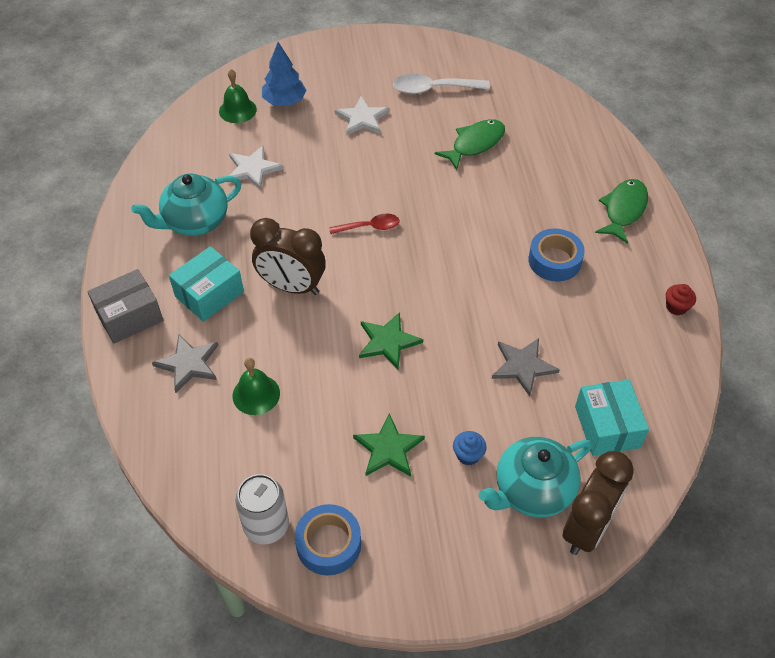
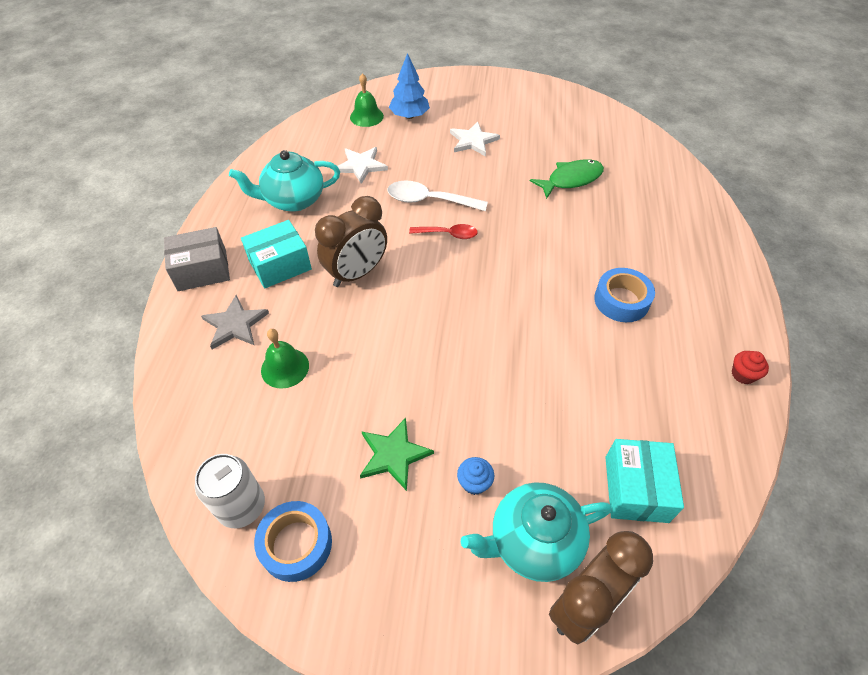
camera: 15 degrees right, 0 degrees up
(292, 286) = (357, 273): brown clock -> brown clock turned 75 degrees counterclockwise
(388, 342) = (430, 345): green star -> none
(433, 89) = (545, 127): white spoon -> white spoon (429, 200)
(523, 366) = (560, 400): grey star -> none
(623, 210) = (705, 266): green fish -> none

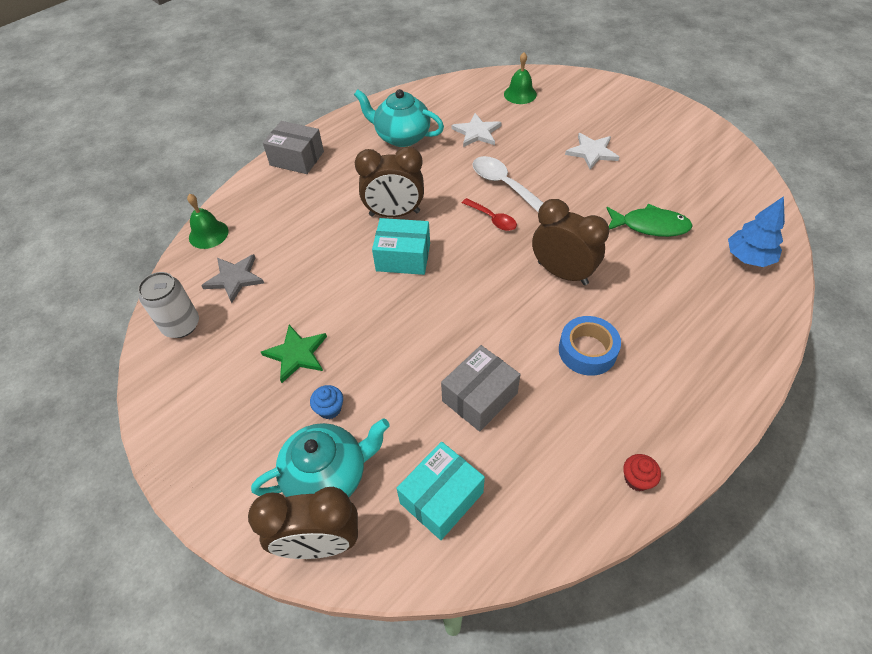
camera: 40 degrees right, 0 degrees up
(235, 324) = (283, 206): grey star -> grey star (234, 278)
(280, 265) = (348, 180): turquoise box -> turquoise box (403, 257)
(285, 368) = (285, 253): green bell -> green bell (208, 234)
(296, 544) = (188, 369): blue tape -> none
(409, 116) = (557, 108): blue tree -> blue tree (748, 257)
(532, 541) = (328, 476): turquoise teapot -> turquoise teapot turned 135 degrees clockwise
(545, 250) = (562, 273): none -> brown clock
(583, 387) = (479, 397): none -> grey box

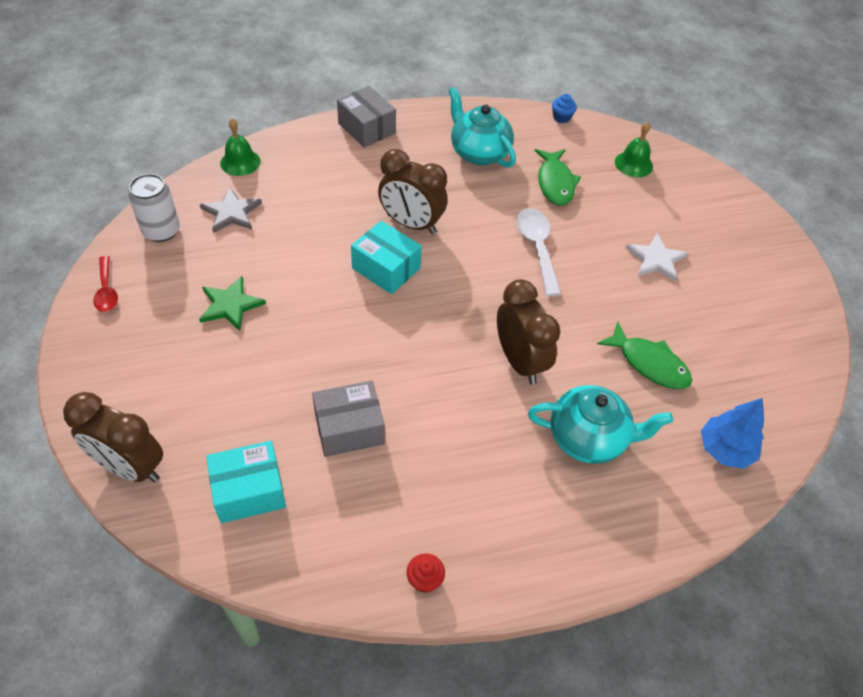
camera: 25 degrees right, 0 degrees up
(328, 476) = (177, 419): turquoise teapot -> turquoise teapot (588, 438)
(329, 409) = (220, 366): blue cupcake -> blue cupcake (561, 117)
(477, 132) = (555, 183): white star -> green fish
(492, 219) = (497, 275): red spoon -> red spoon (106, 291)
(587, 351) = (479, 444): blue tape -> none

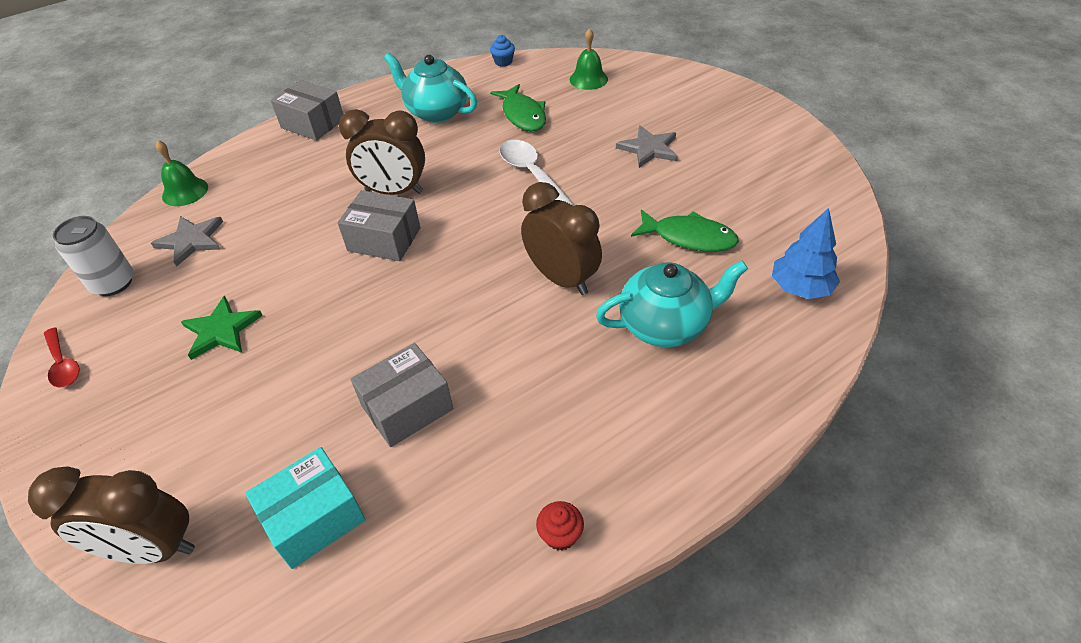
camera: 15 degrees left, 5 degrees down
(386, 268) = (384, 239): turquoise box -> grey box
(656, 259) = (649, 148): white star -> grey star

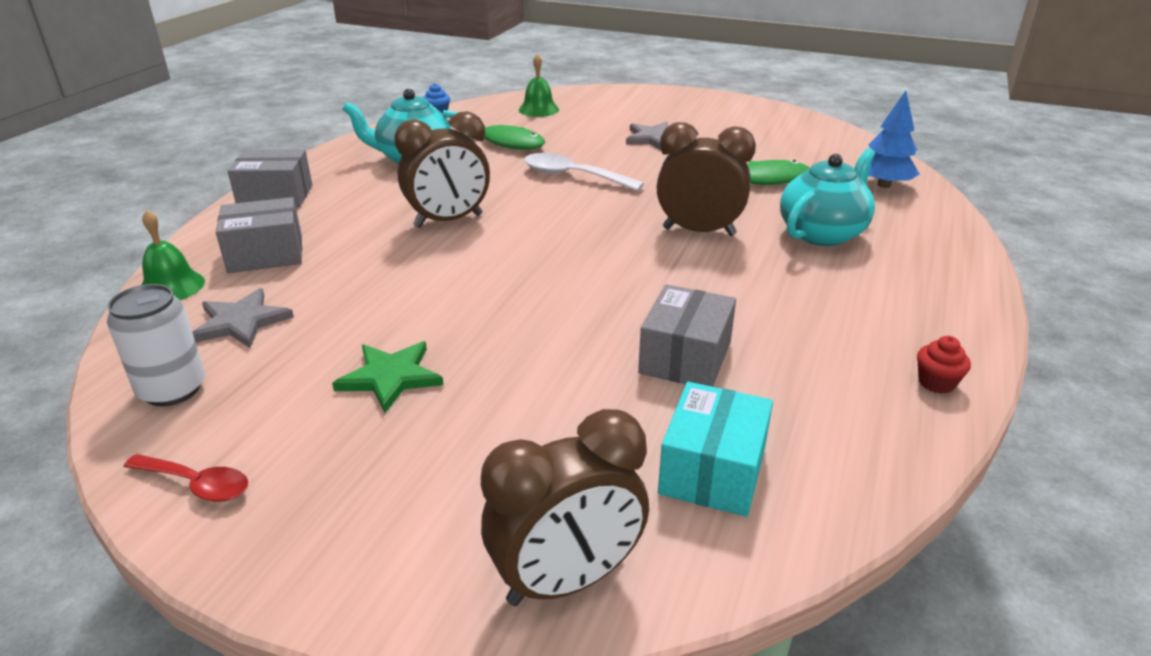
camera: 35 degrees left, 15 degrees down
(384, 239) = (487, 255): grey box -> grey box (266, 254)

